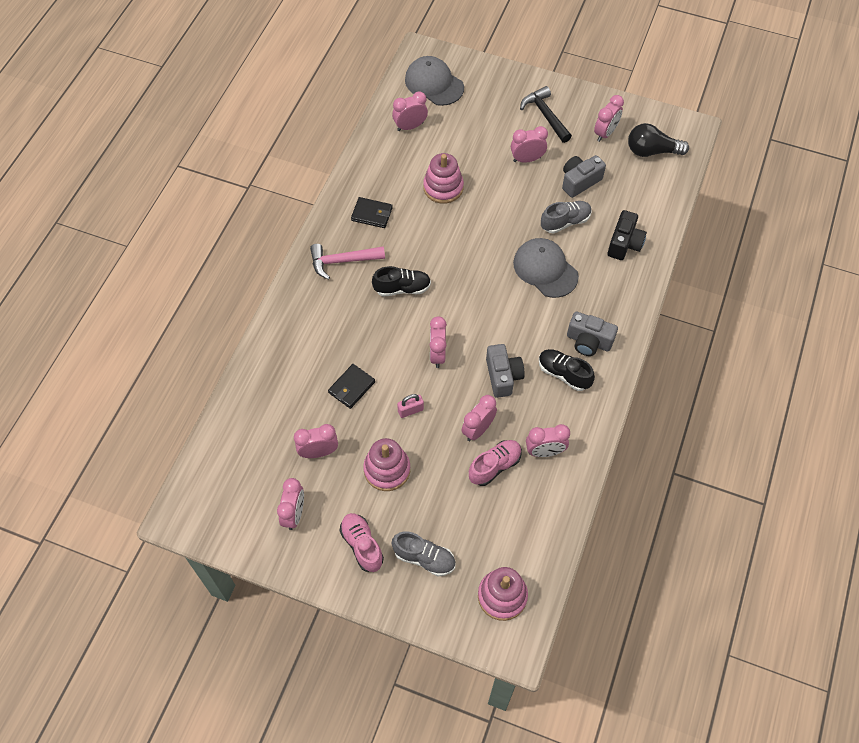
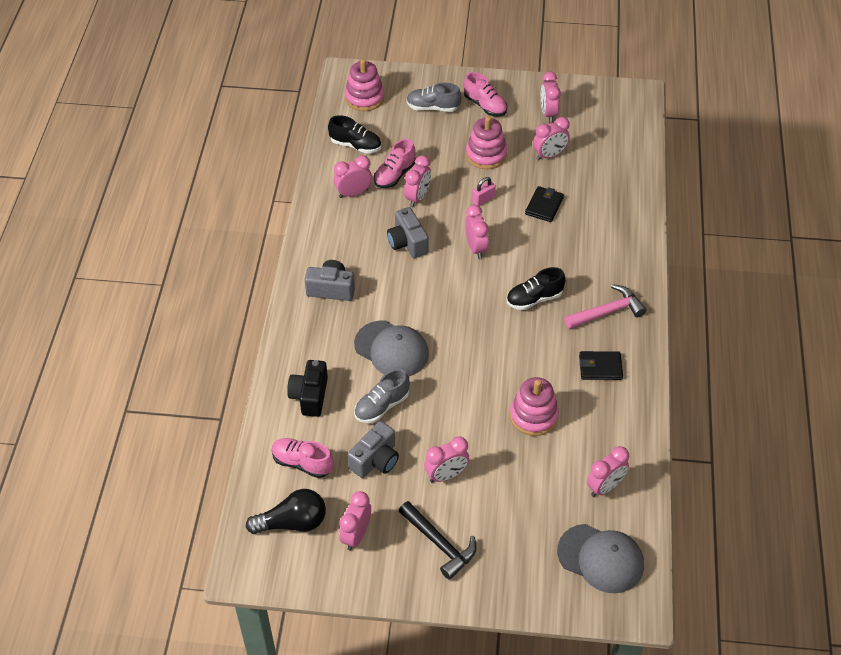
camera: 165 degrees right, 10 degrees down
(564, 374) = (350, 256): black shoe -> black shoe (355, 145)
(638, 191) = (302, 463): none -> pink shoe

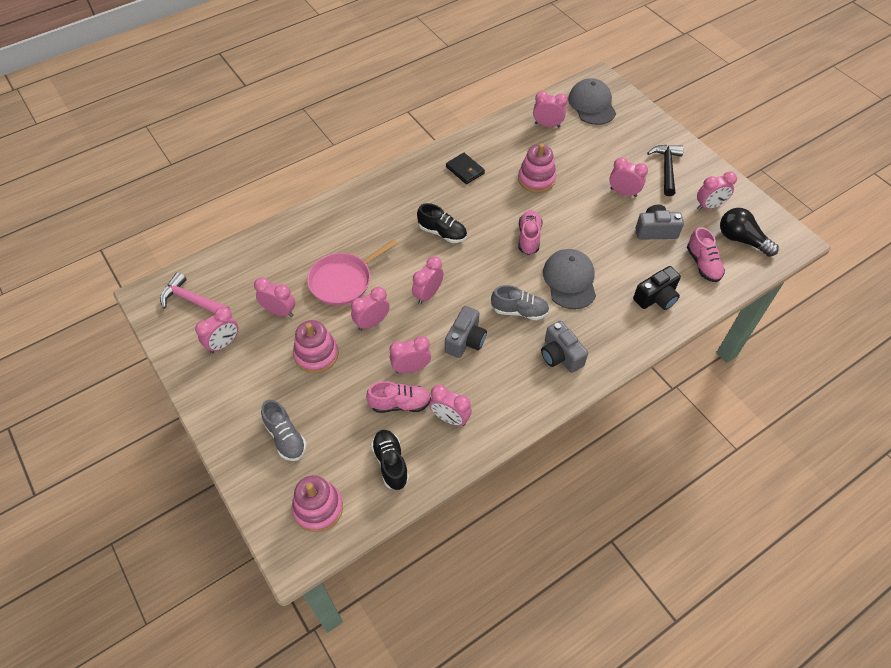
camera: 130 degrees left, 5 degrees up
(382, 406) = (617, 254): grey shoe -> grey shoe (519, 311)
(483, 199) = (372, 322): pink padlock -> pink clock
(485, 105) = (250, 397): pink shoe -> pink shoe (529, 238)
(544, 206) = (343, 280): black wallet -> pink pan
(607, 312) = (414, 190): pink hammer -> pink hammer (192, 300)

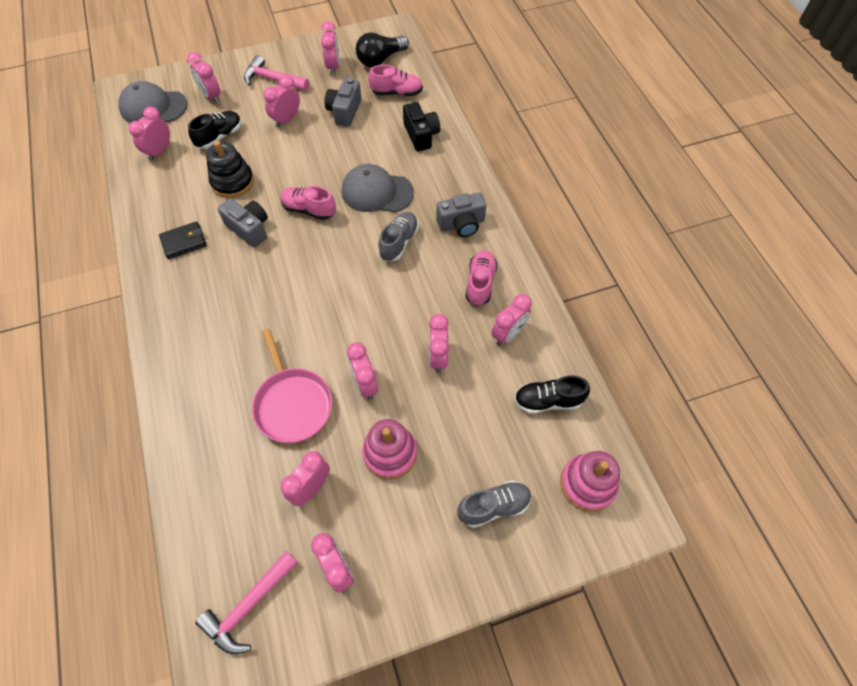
camera: 75 degrees left, 5 degrees up
(400, 404) = (479, 377): pink shoe -> pink shoe (480, 283)
(428, 294) = (347, 319): pink clock -> pink clock (211, 96)
(442, 233) = (266, 285): black shoe -> black shoe (219, 137)
(465, 340) = (419, 298): grey camera -> grey camera (249, 229)
(536, 179) = (232, 182): pink stacking toy -> black stacking toy
(666, 168) = (272, 79): black hammer -> pink hammer

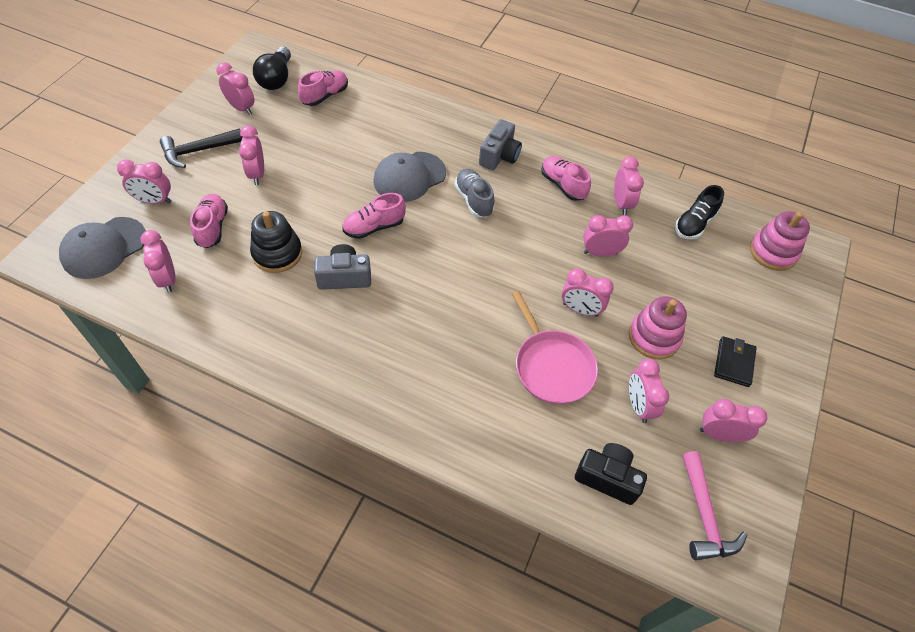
camera: 50 degrees left, 5 degrees down
(184, 242) = (300, 330): black wallet -> black wallet (734, 363)
(219, 137) = (212, 227): black shoe -> pink shoe
(272, 79) = (198, 151): pink hammer -> black hammer
(292, 404) = (552, 366): pink pan -> pink pan turned 45 degrees clockwise
(344, 111) = (300, 136): grey camera -> none
(421, 135) = (387, 115): black camera -> black camera (607, 478)
(438, 357) = (600, 253): pink clock -> pink clock turned 135 degrees clockwise
(494, 506) = (748, 311): grey shoe -> none

